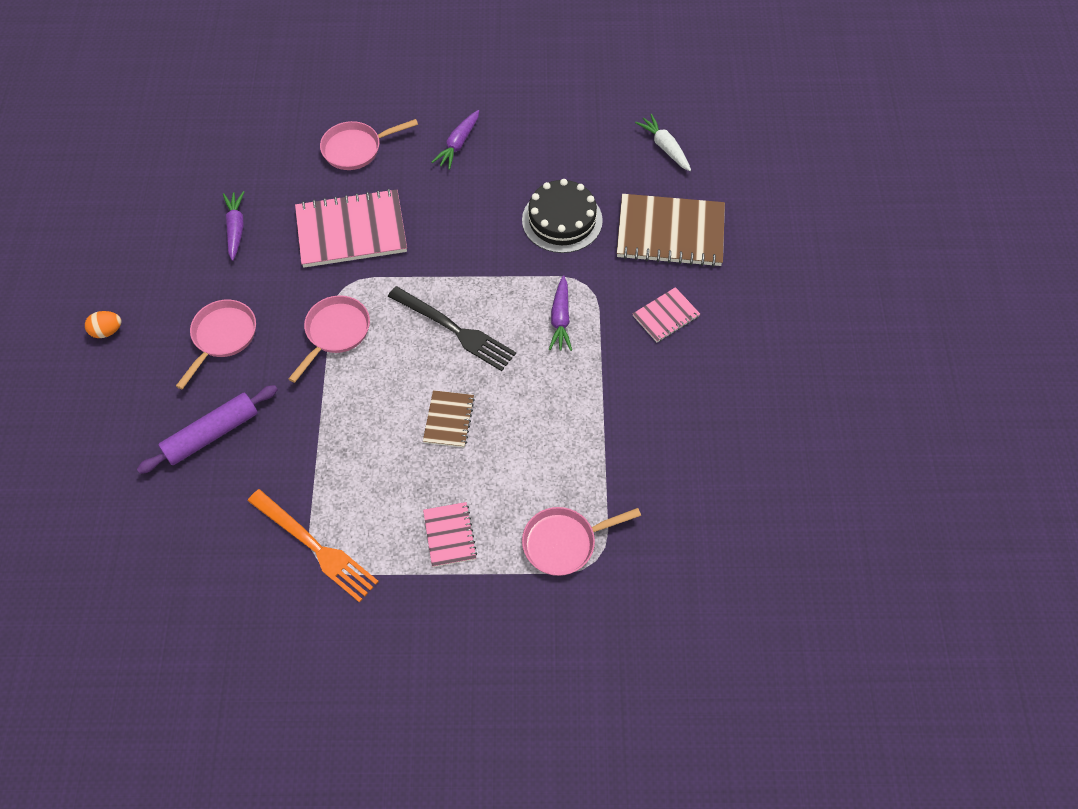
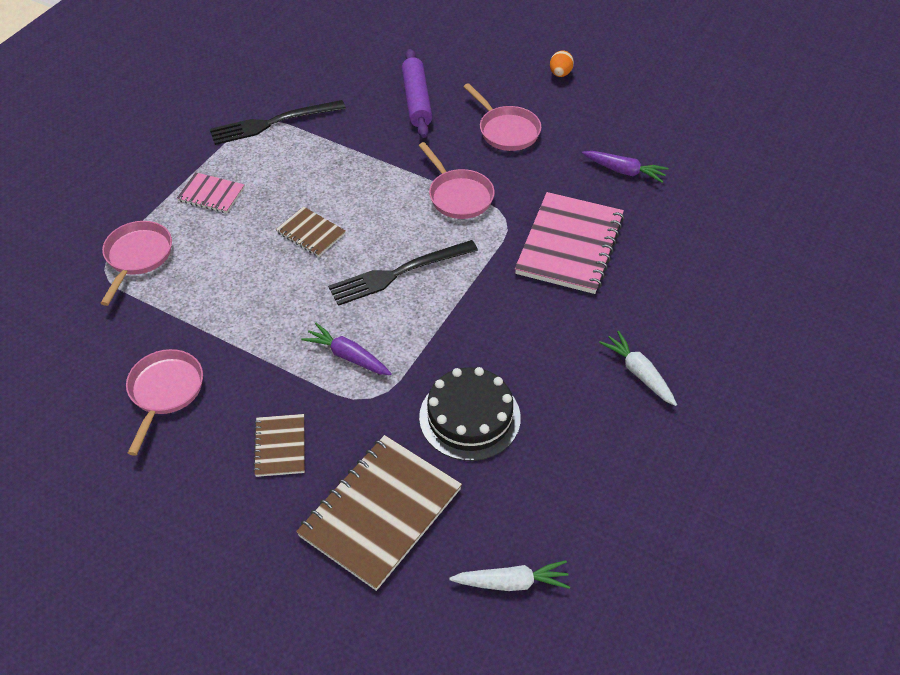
camera: 120 degrees right, 10 degrees down
(315, 547) = (273, 123): orange fork -> black fork
(356, 149) = (681, 286): pink pan -> pink pan (165, 392)
(458, 144) = (639, 373): purple carrot -> white carrot
(666, 316) = (280, 446): pink notebook -> brown notebook

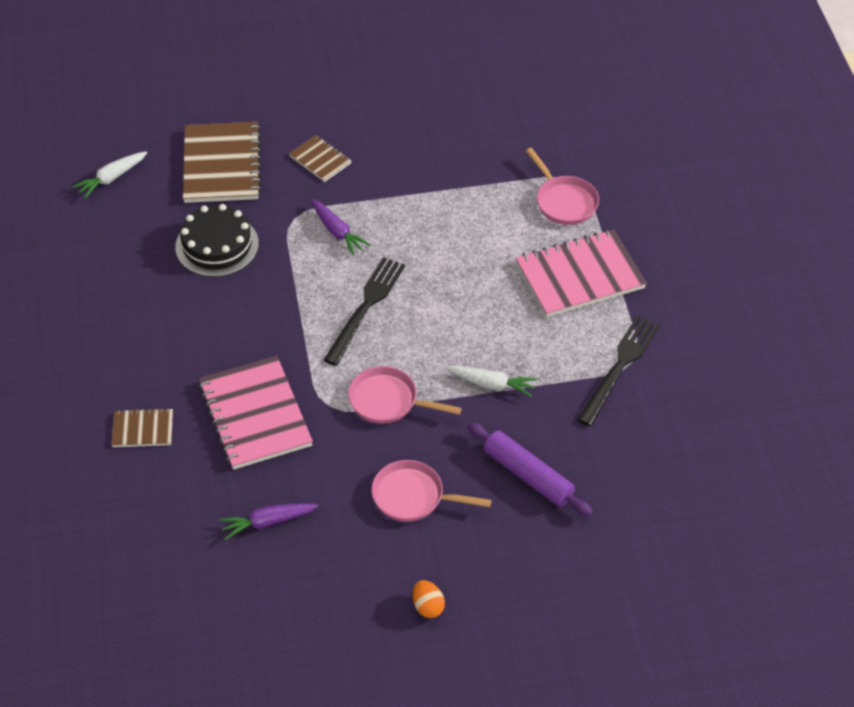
camera: 140 degrees right, 0 degrees up
(165, 392) = (428, 143): pink pan -> none
(211, 194) = (580, 276): pink notebook -> pink notebook, size x1.97
(311, 233) = (466, 295): brown notebook -> brown notebook (143, 429)
(348, 356) = (337, 232): purple carrot -> purple carrot turned 60 degrees clockwise
(639, 373) = (121, 344): white carrot -> white carrot (491, 384)

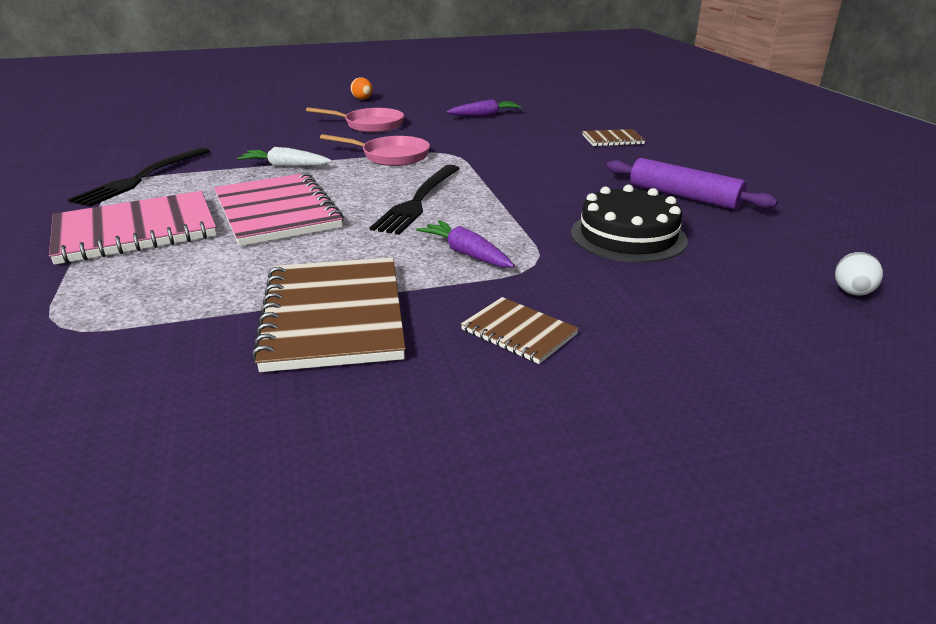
camera: 175 degrees right, 20 degrees down
(112, 178) = (852, 293): white carrot -> white egg
(222, 165) = (688, 317): brown notebook -> brown notebook (333, 316)
(255, 415) = (515, 147): pink notebook -> pink notebook (277, 212)
(528, 475) = (270, 134): purple rolling pin -> purple rolling pin (684, 196)
(564, 201) = (99, 299): pink pan -> none

